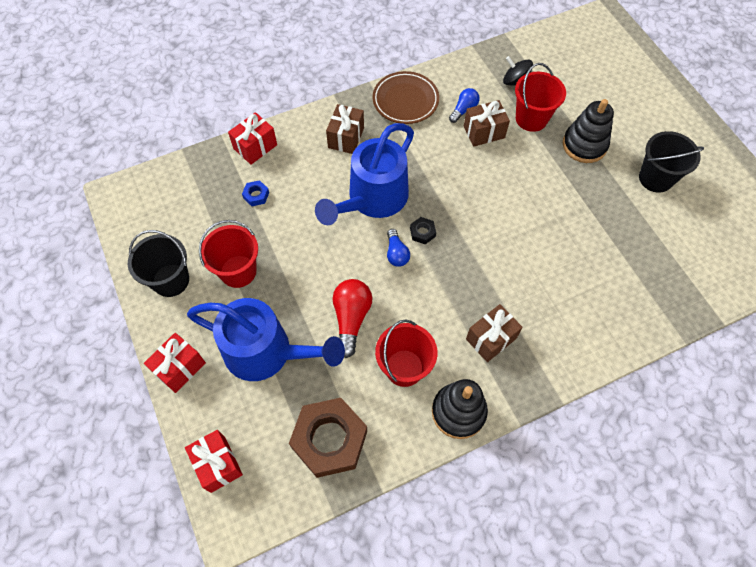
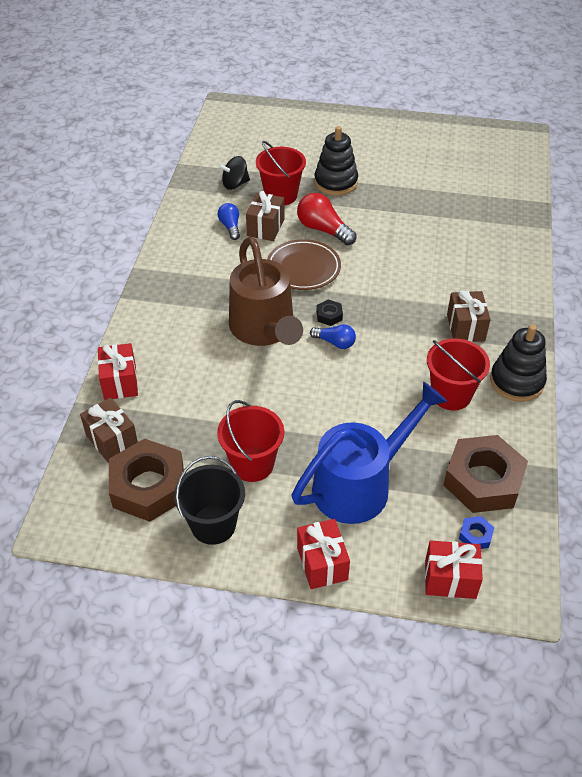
camera: 55 degrees left, 15 degrees down
(178, 222) = (148, 486): none -> brown nut
(256, 195) = (178, 409): blue nut -> blue nut (475, 535)
(346, 138) = (179, 313): brown gift -> brown gift (112, 440)
(351, 318) = (375, 405): red light bulb -> red light bulb (323, 230)
(372, 200) = (265, 330): blue watering can -> brown watering can
(405, 100) = (181, 255): brown plate -> brown plate (303, 268)
(655, 178) = (401, 165): black bucket -> none

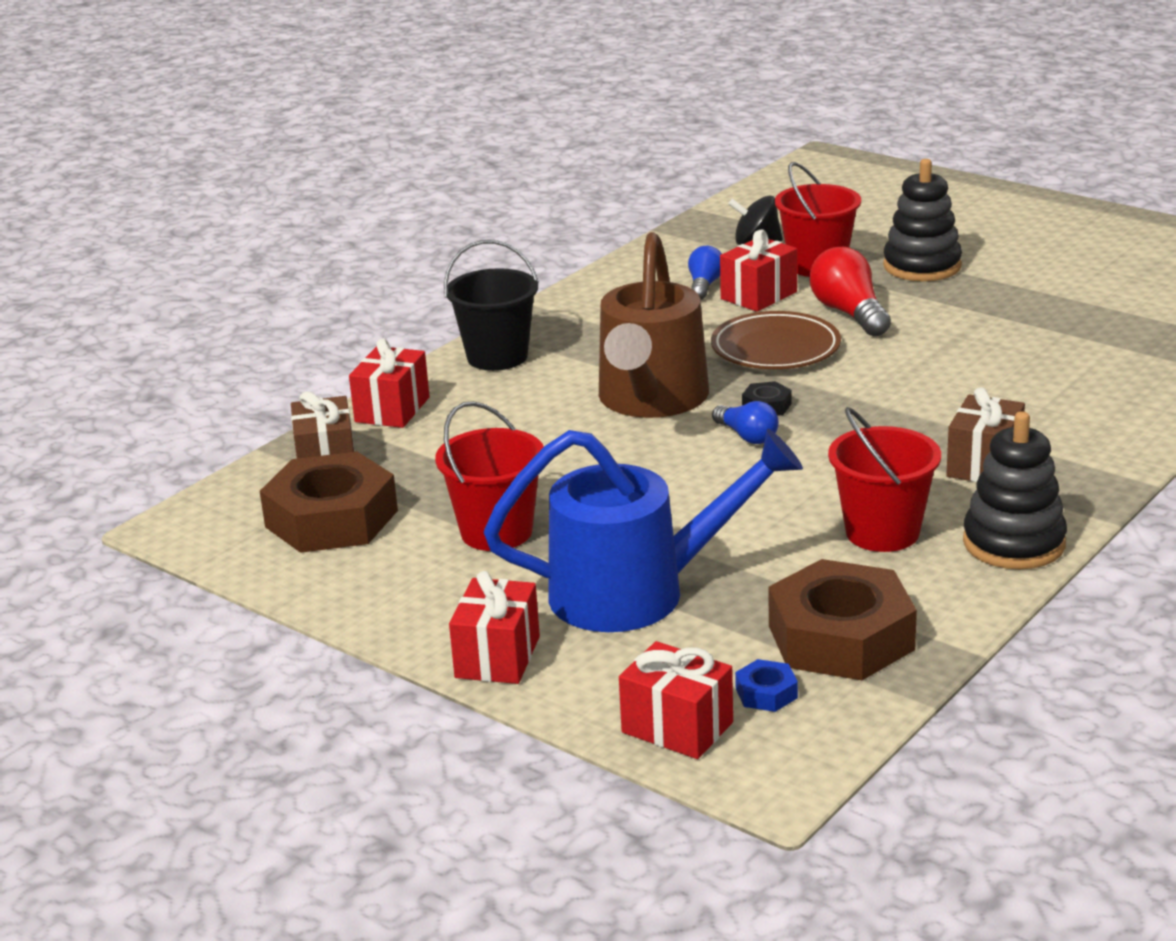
camera: 30 degrees right, 20 degrees down
(213, 525) = (382, 578): black bucket -> black bucket (497, 357)
(265, 227) = (759, 295): brown gift -> red gift

